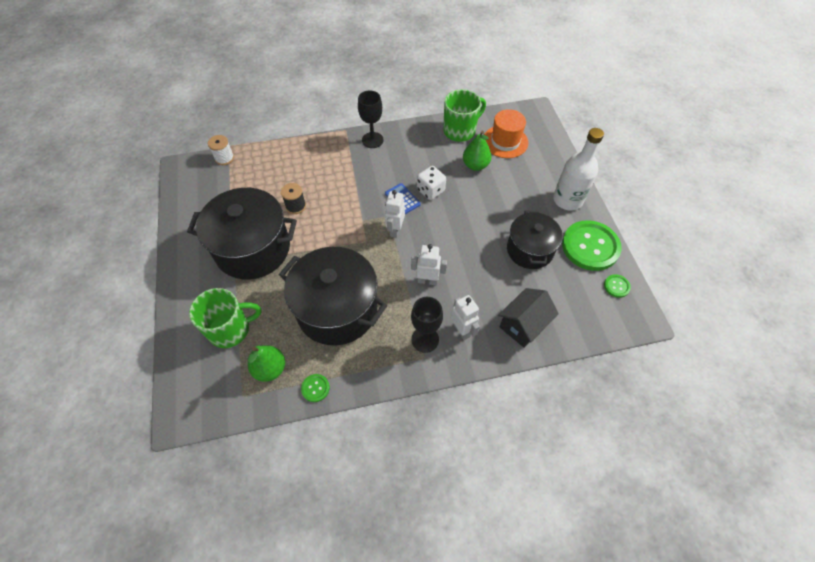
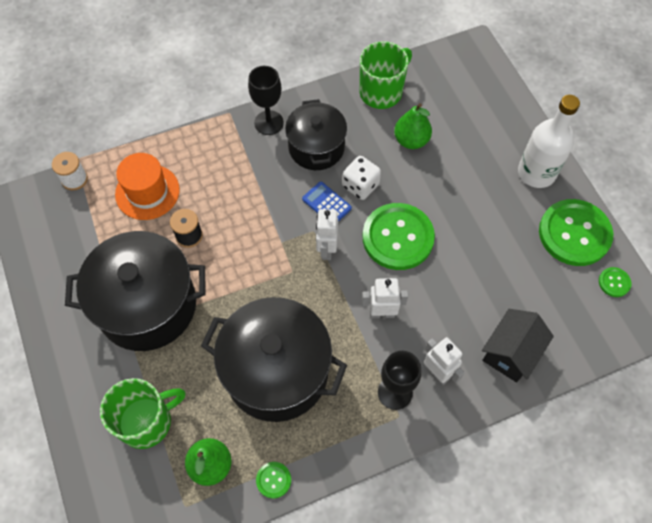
camera: 10 degrees left, 5 degrees up
(451, 229) = (398, 237): none -> green button
(505, 141) = (443, 99): orange hat -> orange hat (147, 192)
(530, 250) = (501, 250): black pot -> black pot (316, 147)

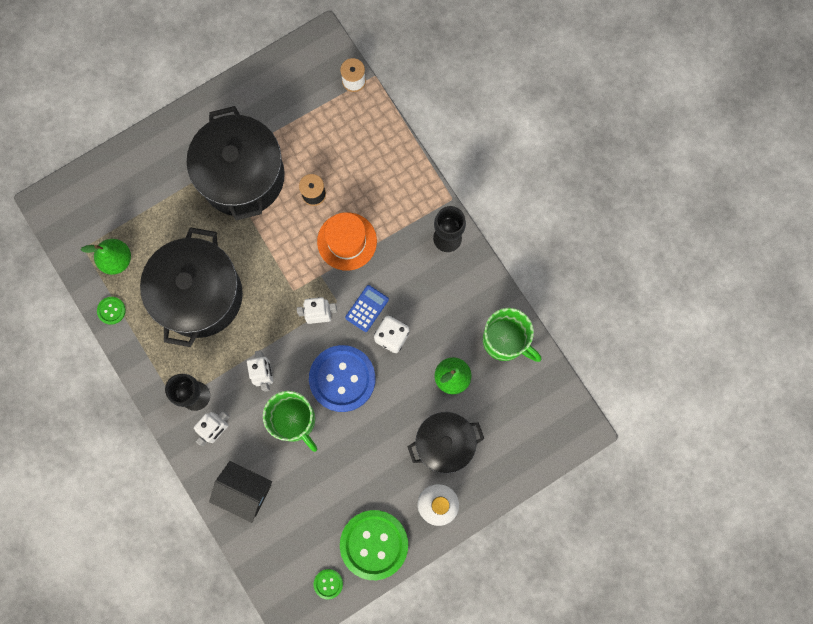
camera: 80 degrees right, 15 degrees up
(147, 192) = (351, 147): orange hat -> orange hat (347, 241)
(147, 421) = (144, 202): green mug -> green mug (294, 421)
(316, 147) = (427, 288): black pot -> black pot (444, 444)
(398, 237) = (342, 379): green button -> blue button

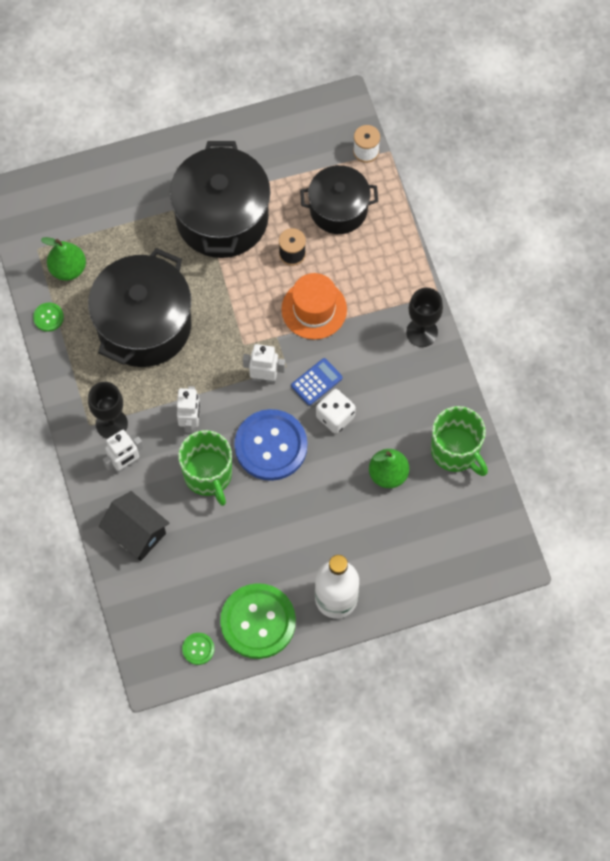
camera: 15 degrees right, 10 degrees down
(444, 444) = (361, 539): black pot -> black pot (338, 209)

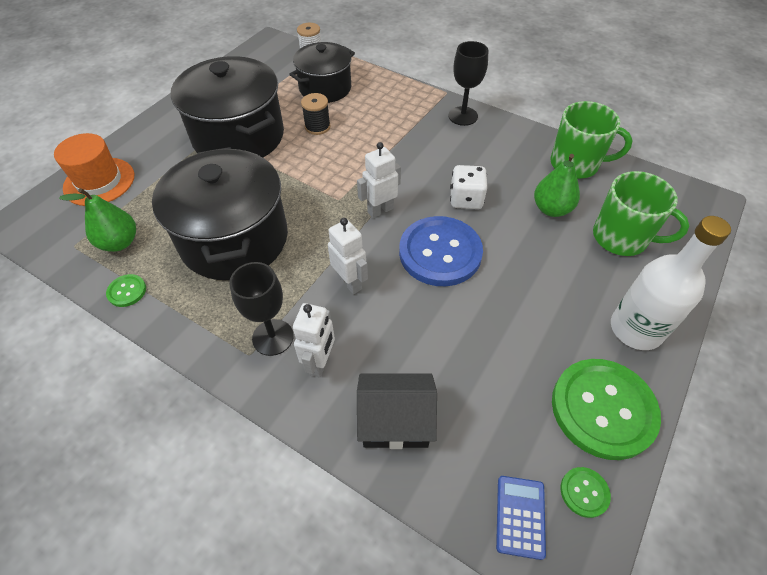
camera: 40 degrees left, 15 degrees down
(208, 475) = (411, 313): green mug -> green mug (621, 238)
(314, 309) = (371, 147): orange hat -> orange hat (99, 181)
(316, 382) = (425, 187): blue calculator -> blue calculator (520, 516)

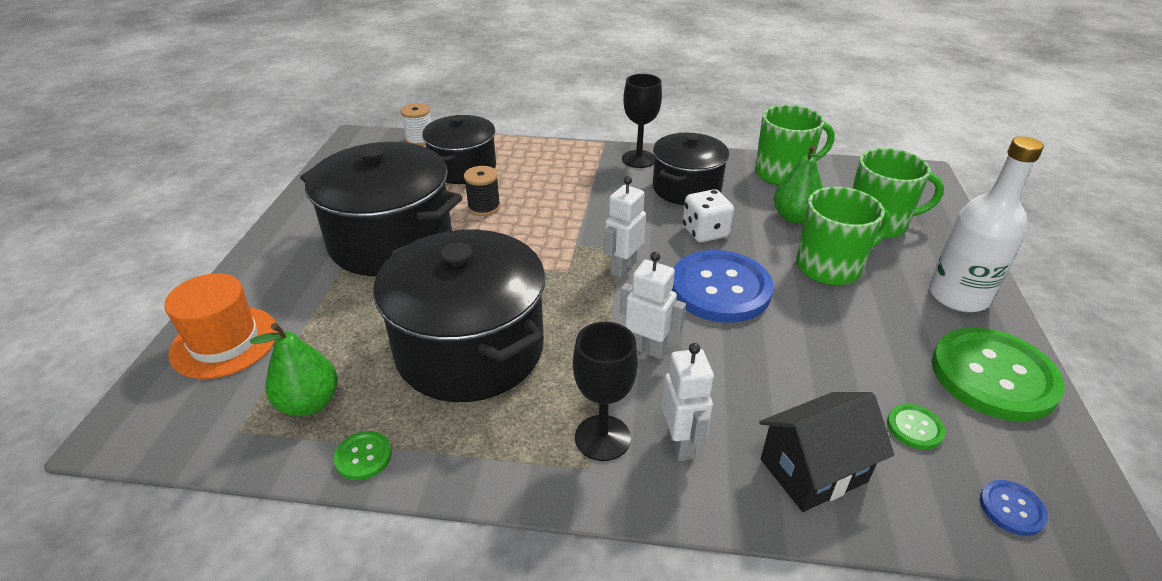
camera: 25 degrees left, 15 degrees down
(481, 154) = (686, 188): none -> black pot
(520, 516) = (1011, 509): blue calculator -> blue button
(545, 264) = (830, 267): none -> green mug
(584, 492) = (1045, 458): green button -> green button (914, 428)

